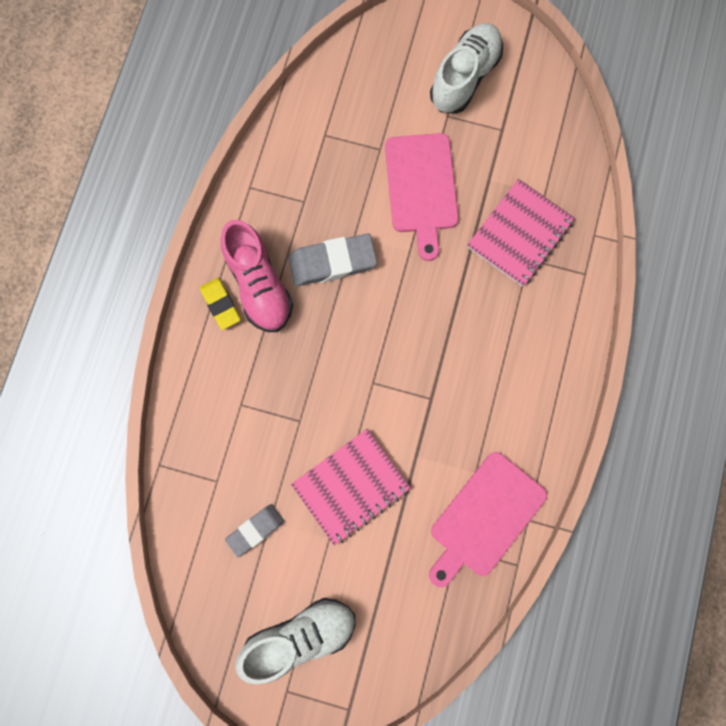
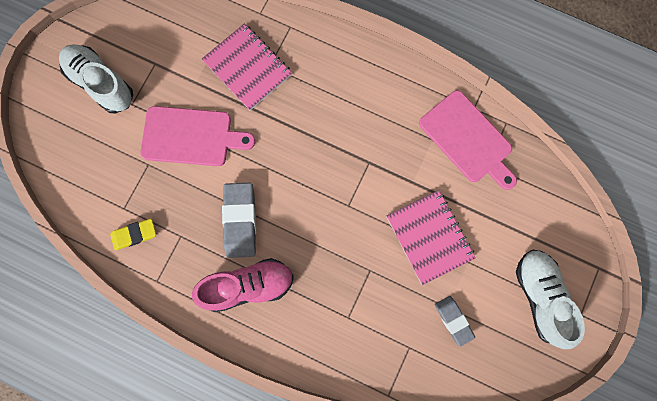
camera: 80 degrees left, 0 degrees up
(221, 304) = (258, 322): yellow eraser -> yellow eraser (134, 235)

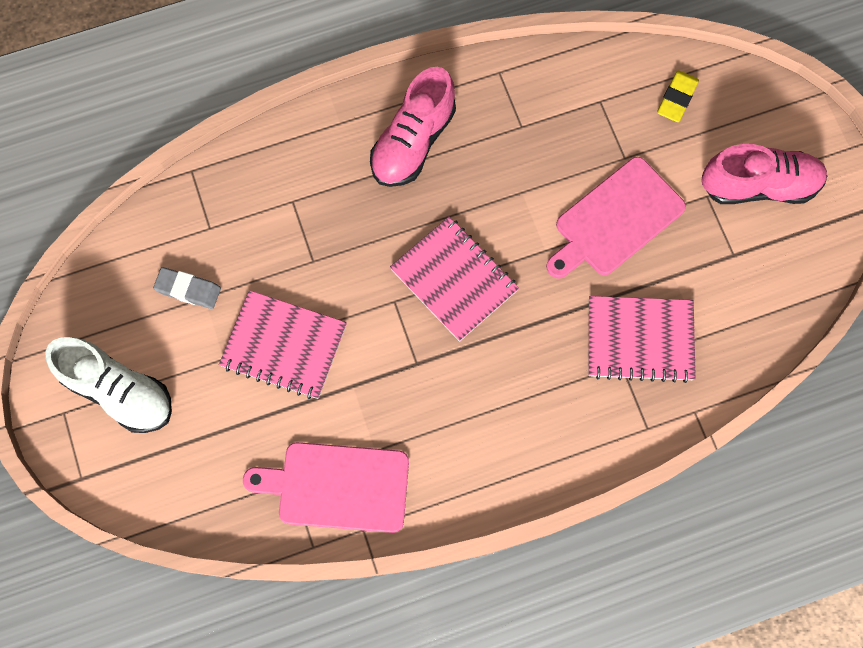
camera: 135 degrees right, 5 degrees down
(101, 83) = (759, 185): white shoe -> pink shoe
(134, 235) = (563, 89): yellow eraser -> yellow eraser (676, 98)
(240, 221) = (482, 190): grey eraser -> none
(306, 186) = (454, 280): none -> pink notebook

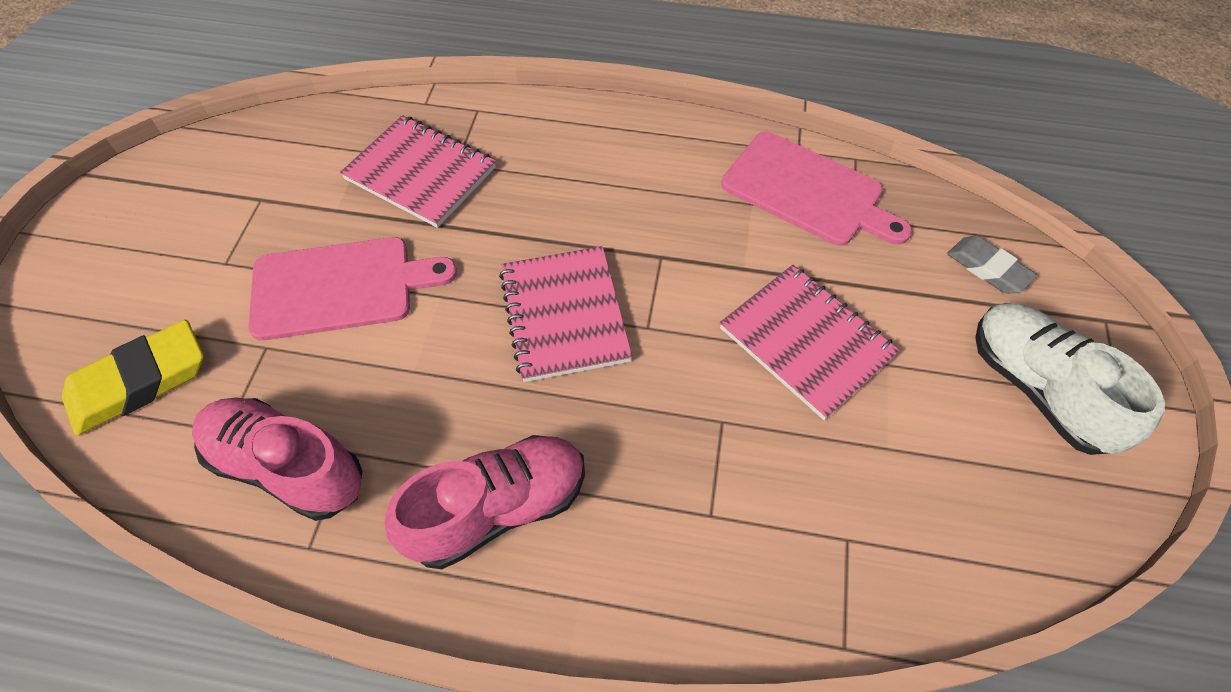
camera: 150 degrees left, 15 degrees down
(188, 289) = (908, 468): grey eraser -> grey eraser (988, 268)
(676, 98) = (140, 382): yellow eraser -> yellow eraser, size x1.59
(759, 185) = (165, 245): pink shoe -> pink shoe (287, 467)

